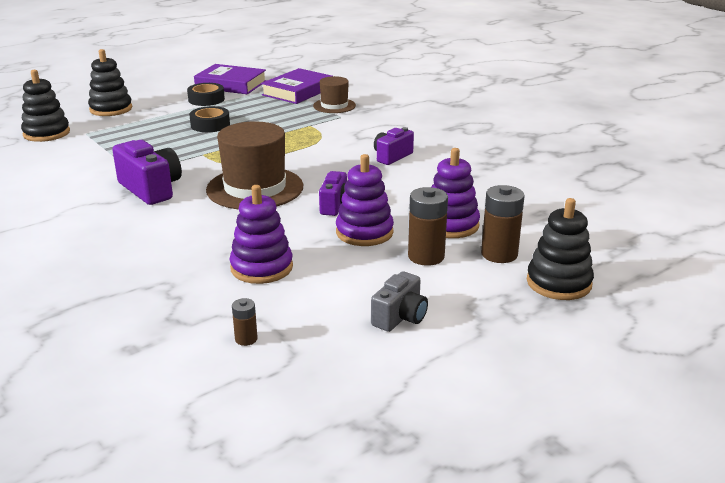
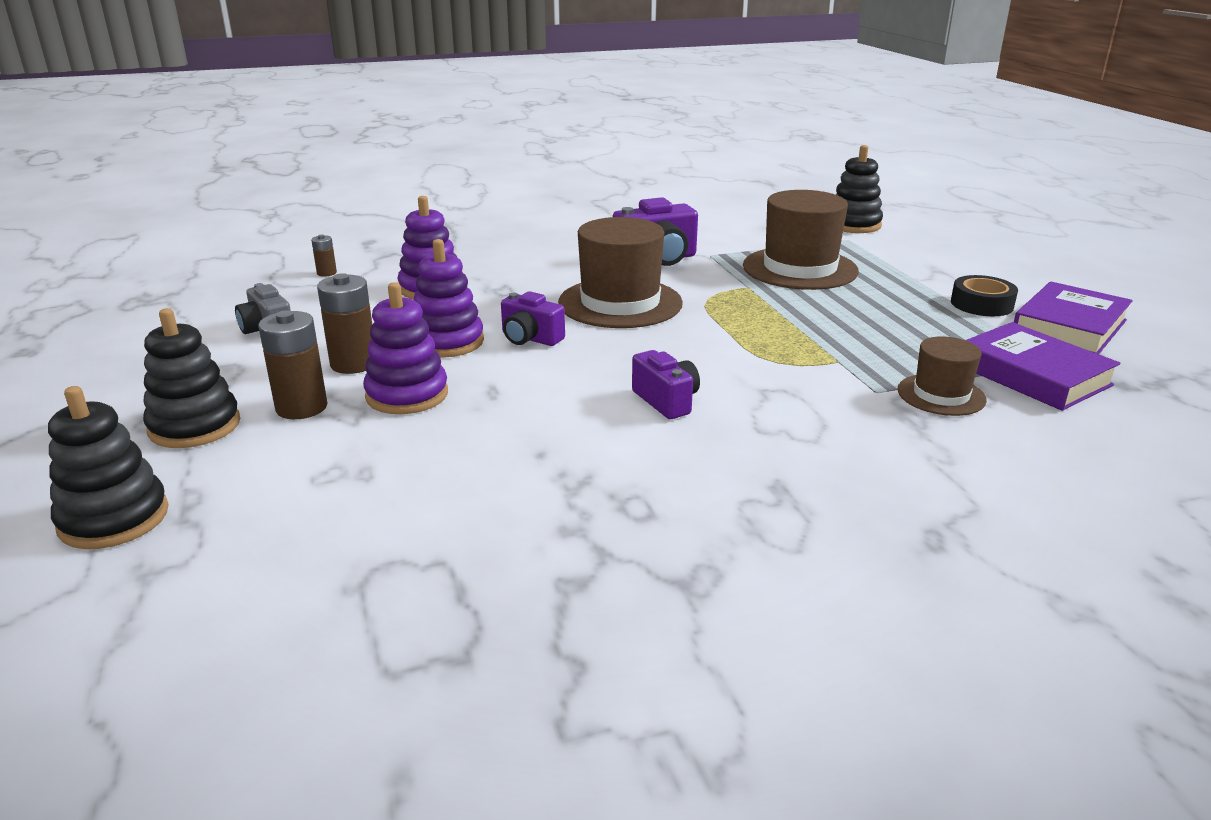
camera: 110 degrees right, 0 degrees up
(111, 109) = (940, 252): black stacking toy -> black stacking toy (114, 519)
(158, 143) = (800, 268): none -> brown hat
(210, 125) = (860, 298): black tape -> none

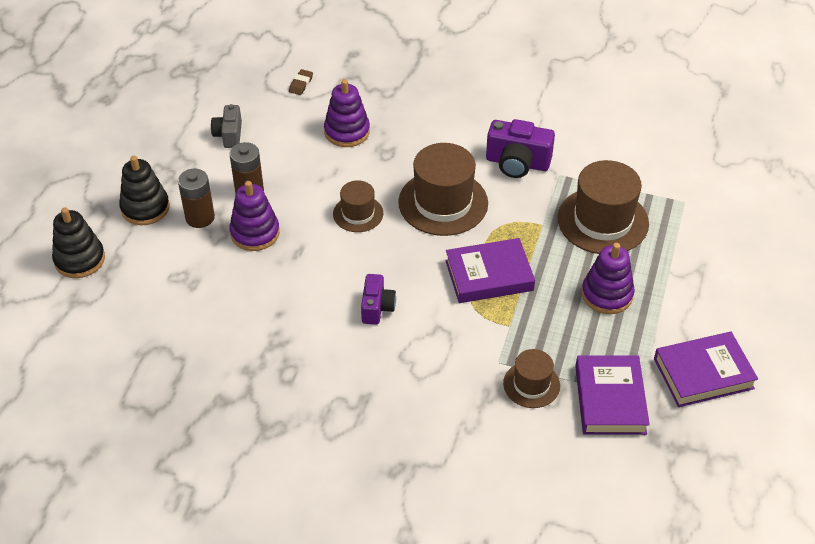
camera: 35 degrees right, 20 degrees up
(326, 273) = (301, 84): brown battery -> brown eraser
(447, 342) = (311, 194): purple stacking toy -> purple stacking toy (607, 294)
(530, 338) = (358, 214): purple camera -> brown hat
(753, 334) = (489, 275): none -> purple book
(853, 225) = (714, 184): black stacking toy -> none
(981, 304) = (677, 322): black tape -> none

